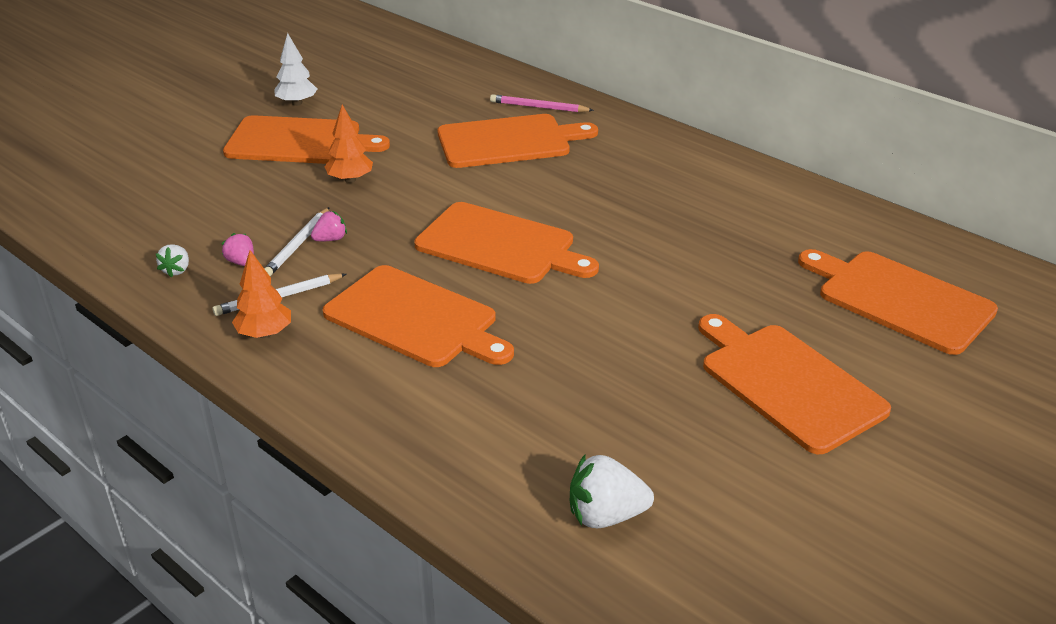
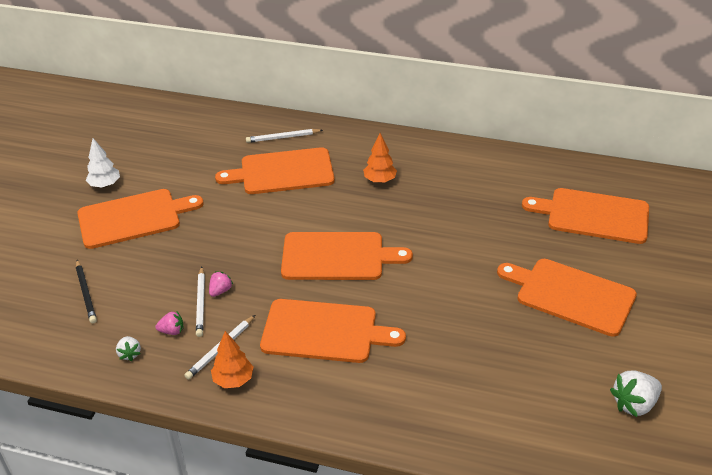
camera: 25 degrees left, 5 degrees up
(185, 198) = (86, 293): none -> black pencil
(241, 262) = (172, 331): pink strawberry -> pink strawberry turned 150 degrees clockwise
(350, 180) = (196, 238): orange tree -> orange tree (380, 180)
(508, 141) = (283, 172): orange cutting board -> orange cutting board turned 150 degrees counterclockwise
(538, 107) = (283, 137): pink pencil -> white pencil
(605, 515) = (533, 422): white strawberry -> white strawberry (634, 404)

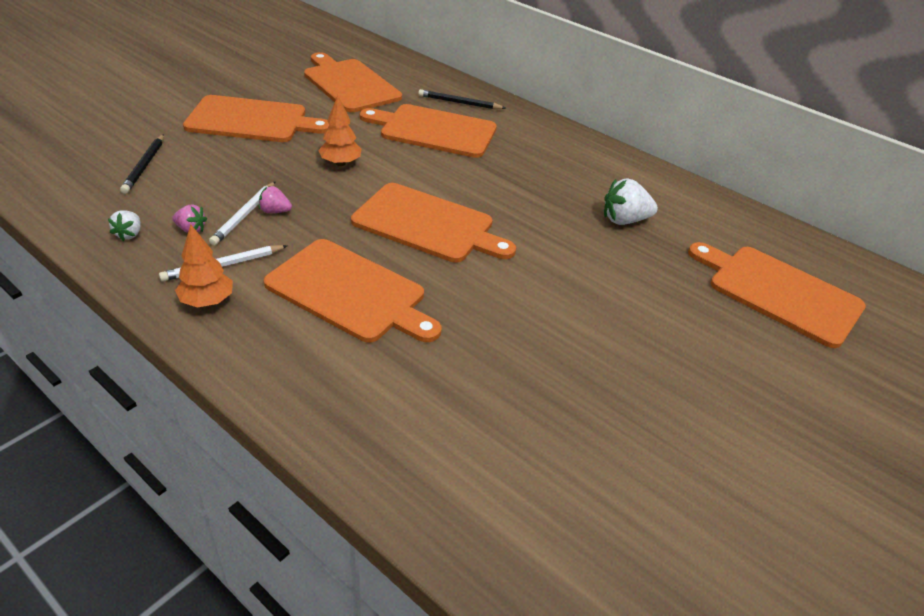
camera: 20 degrees right, 0 degrees up
(105, 185) = (252, 86): white tree -> none
(220, 291) = (275, 211): pink strawberry -> pink strawberry turned 135 degrees counterclockwise
(283, 137) = (459, 103): white pencil -> black pencil
(380, 180) = (533, 171): orange tree -> orange tree (340, 163)
(571, 295) = (691, 372): orange cutting board -> orange cutting board (349, 84)
(634, 404) = (701, 552): white strawberry -> white strawberry (624, 220)

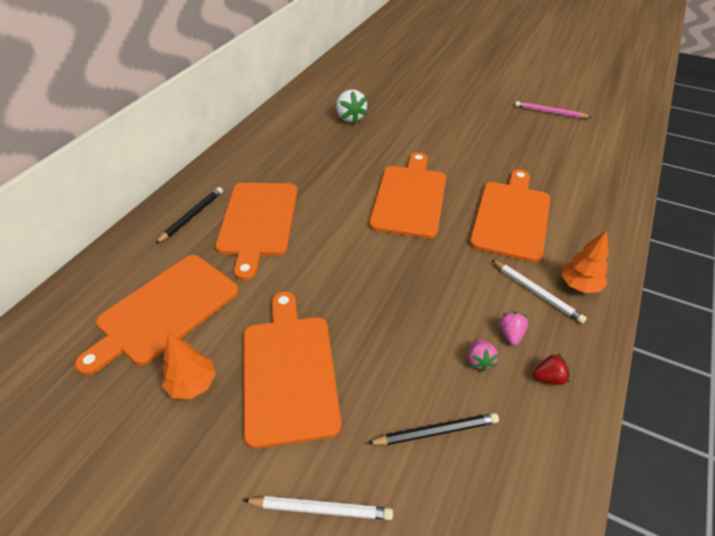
camera: 100 degrees left, 5 degrees up
(129, 234) = (549, 377): white strawberry -> red strawberry
(244, 215) = (466, 306): white pencil -> white pencil (321, 509)
(275, 211) = (448, 287): pink strawberry -> pink strawberry (479, 360)
(340, 163) = (347, 268): orange tree -> orange tree (192, 384)
(459, 103) = (192, 216): black pencil -> black pencil turned 150 degrees counterclockwise
(615, 458) = (550, 112): none -> pink pencil
(779, 293) = (391, 71): orange cutting board -> none

